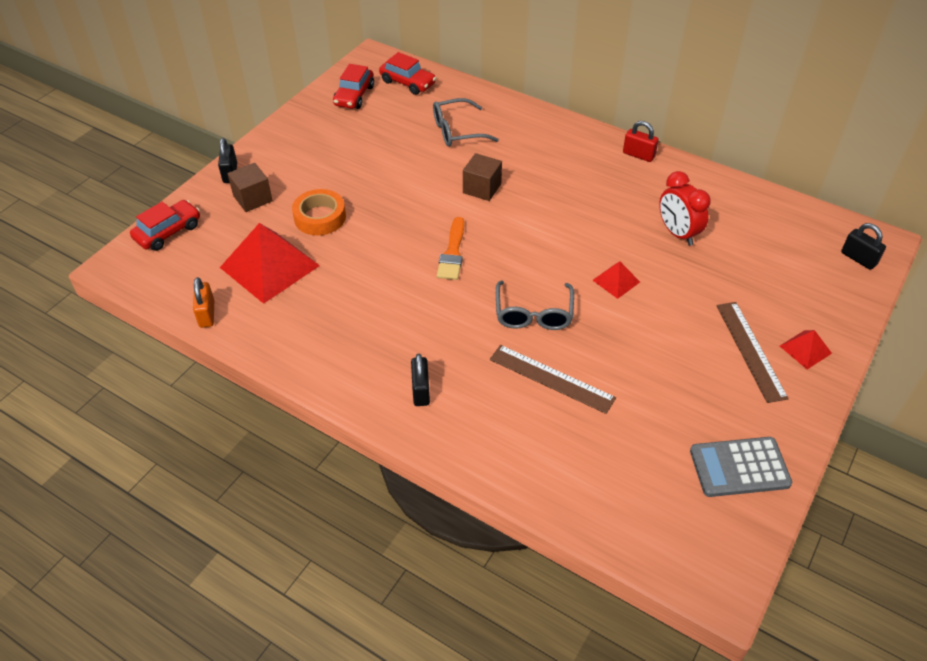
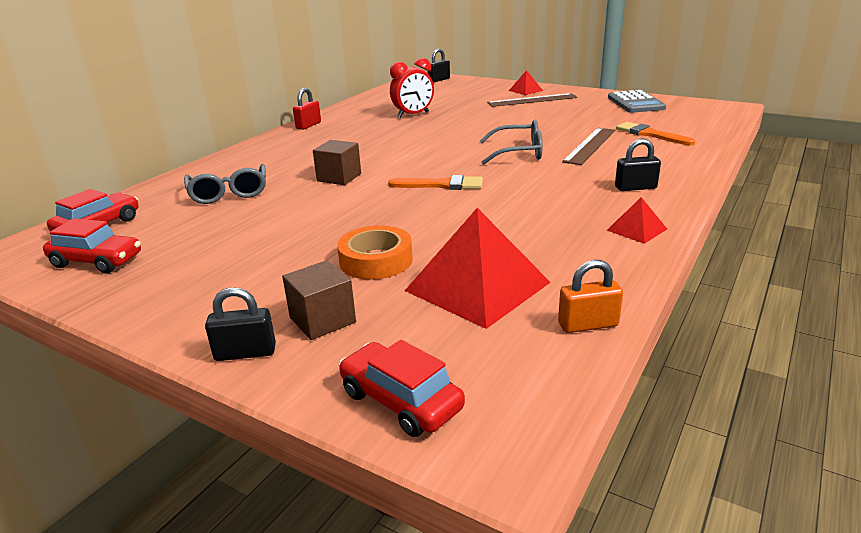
camera: 90 degrees left, 20 degrees down
(589, 447) = (650, 134): none -> orange brush
(616, 281) = (471, 130): red pyramid -> red pyramid (637, 229)

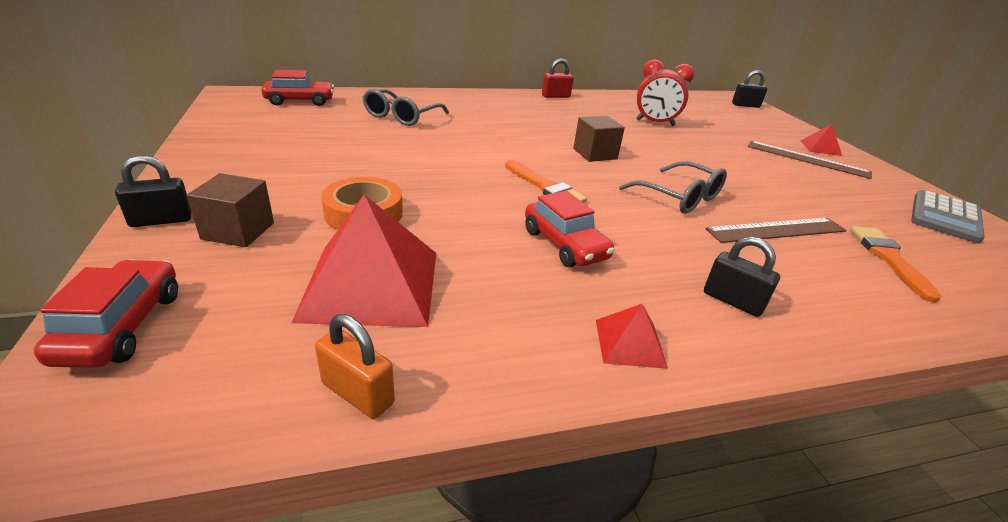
camera: 40 degrees right, 5 degrees up
(97, 261) = (252, 120): red car -> red car (564, 245)
(245, 353) = (161, 220): black padlock -> black padlock turned 60 degrees counterclockwise
(339, 177) = (488, 141): brown cube -> brown cube (595, 154)

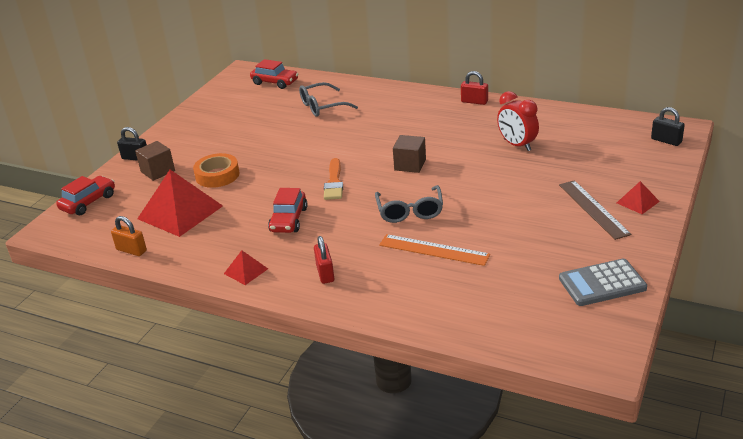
camera: 45 degrees right, 0 degrees up
(358, 393) = (131, 250): orange padlock -> orange padlock turned 45 degrees counterclockwise
(732, 301) = (325, 273): black padlock -> red padlock
(777, 230) = (433, 250): brown ruler -> orange ruler
(889, 258) = (474, 289): orange brush -> none

